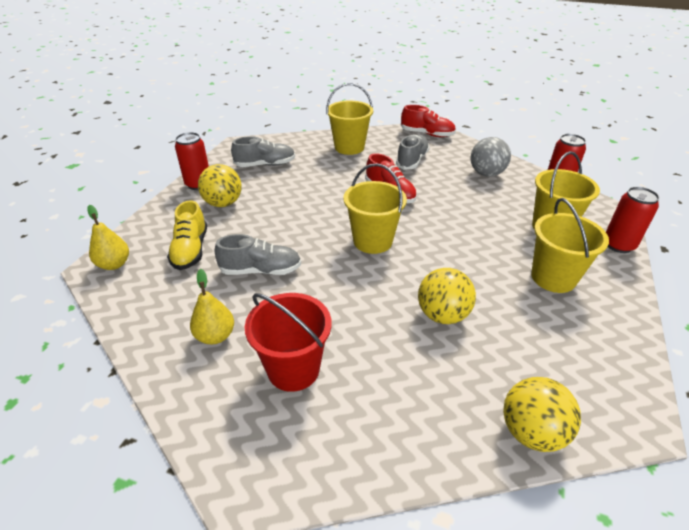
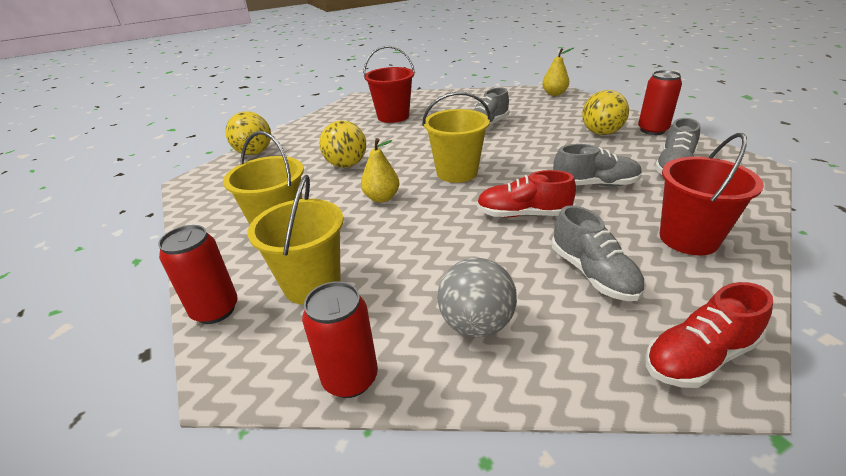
camera: 135 degrees right, 5 degrees down
(190, 250) = (542, 112): yellow shoe -> none
(215, 336) = (447, 106): yellow pear -> yellow pear (381, 198)
(321, 182) = (594, 184): none -> grey shoe
(349, 147) = (688, 238): yellow bucket -> red bucket

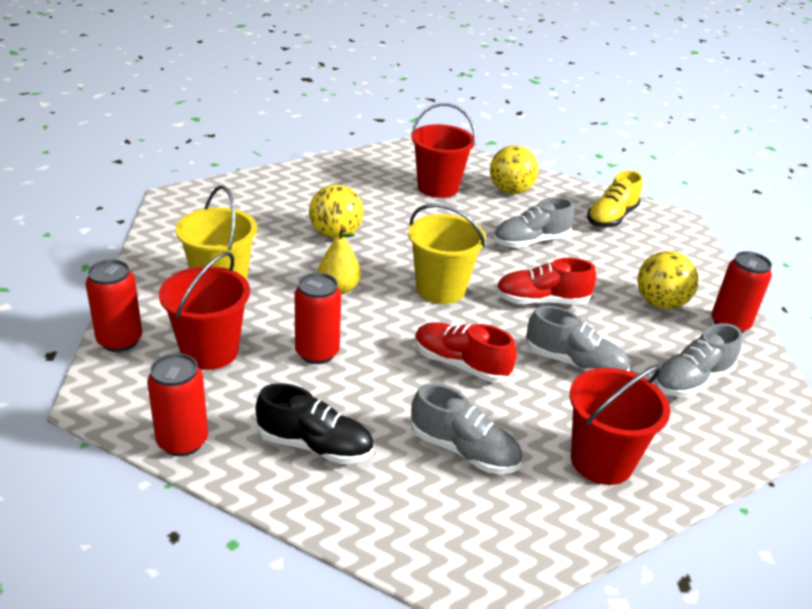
camera: 20 degrees right, 0 degrees up
(254, 153) = (256, 183): yellow ball -> yellow ball (510, 191)
(312, 284) = (210, 351): yellow bucket -> red bucket
(407, 249) = (317, 353): none -> red can
(476, 324) = (315, 446): grey ball -> black shoe
(519, 100) = (611, 217): none -> yellow shoe
(554, 94) = (667, 225): yellow pear -> none
(593, 273) = (464, 450): grey shoe -> grey shoe turned 60 degrees counterclockwise
(698, 357) = (474, 557): red shoe -> red shoe (541, 301)

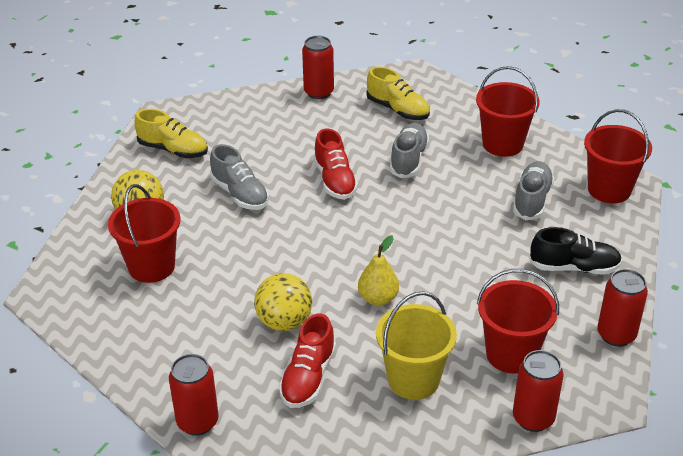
camera: 100 degrees left, 5 degrees up
(315, 446) = (574, 267): black shoe -> black shoe turned 90 degrees clockwise
(317, 353) = (474, 290): red can -> red can (197, 422)
(440, 289) = (346, 237): yellow bucket -> none
(460, 364) = (443, 213): red shoe -> red shoe (308, 377)
(466, 547) = (609, 189): none -> red bucket
(660, 303) = (306, 122): yellow ball -> none
(691, 381) = (398, 110): grey shoe -> yellow shoe

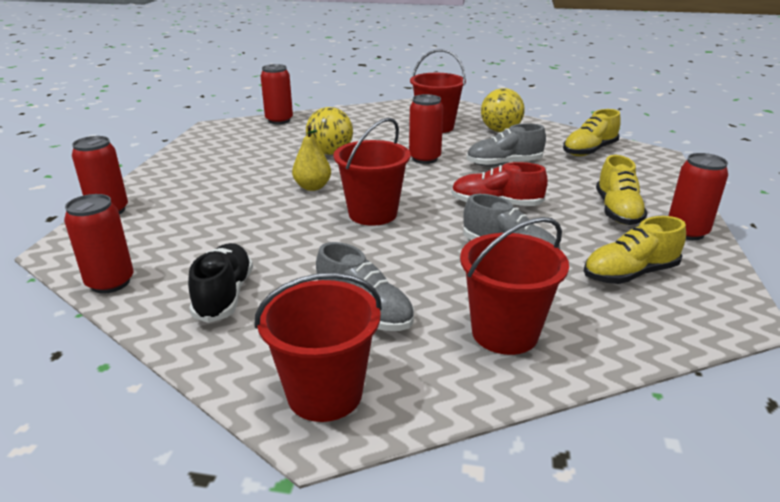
camera: 115 degrees right, 10 degrees down
(258, 247) = (424, 158): none -> red can
(304, 122) = (617, 211): none -> yellow shoe
(308, 377) = (269, 150): red shoe -> none
(413, 379) = (214, 180): yellow bucket -> none
(511, 354) = (176, 222): red bucket -> red bucket (373, 214)
(574, 267) = (224, 295): black shoe -> black shoe turned 150 degrees clockwise

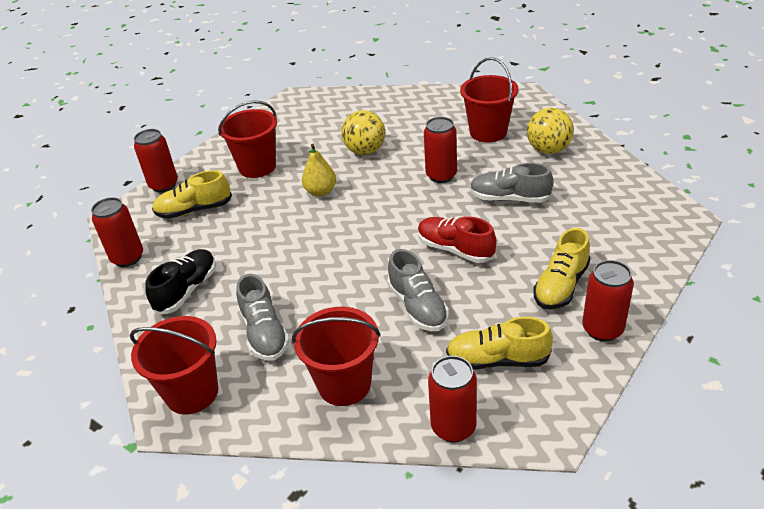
camera: 30 degrees right, 10 degrees up
(279, 120) = (353, 97): red can -> red can (453, 427)
(373, 214) = (344, 235): red bucket -> red bucket (257, 167)
(589, 151) = (615, 198): yellow shoe -> yellow shoe (194, 210)

